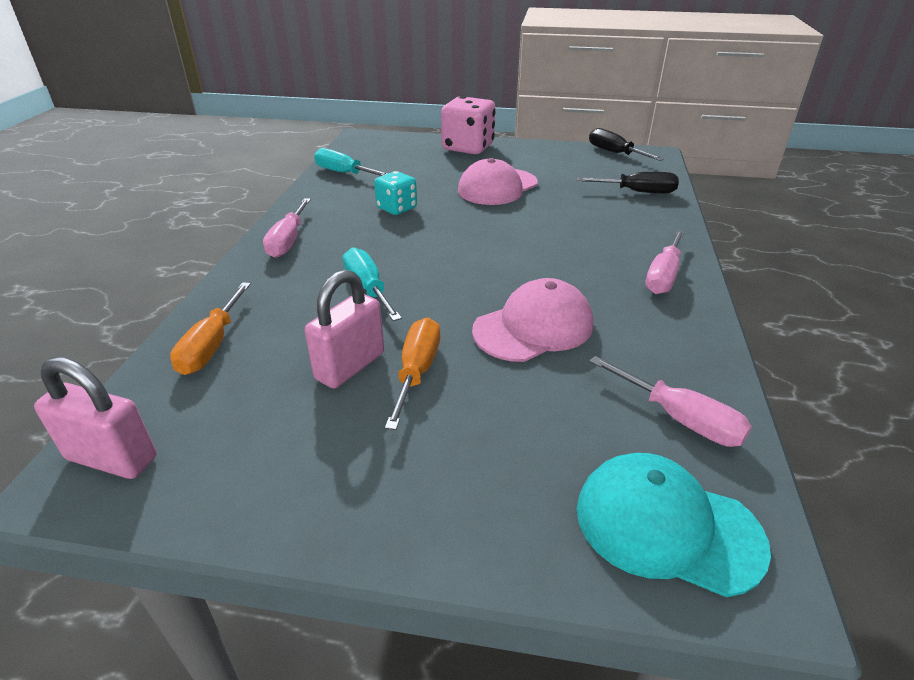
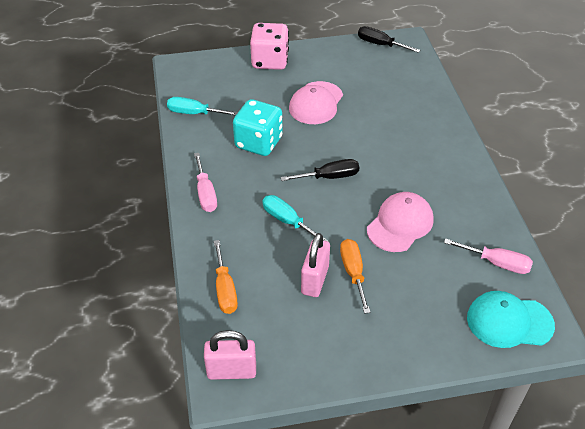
camera: 20 degrees left, 10 degrees up
(396, 208) = (258, 143): turquoise dice -> turquoise dice, size x1.66
(638, 192) = (412, 86): black screwdriver -> black screwdriver (329, 177)
(663, 276) = (455, 164): pink screwdriver -> none

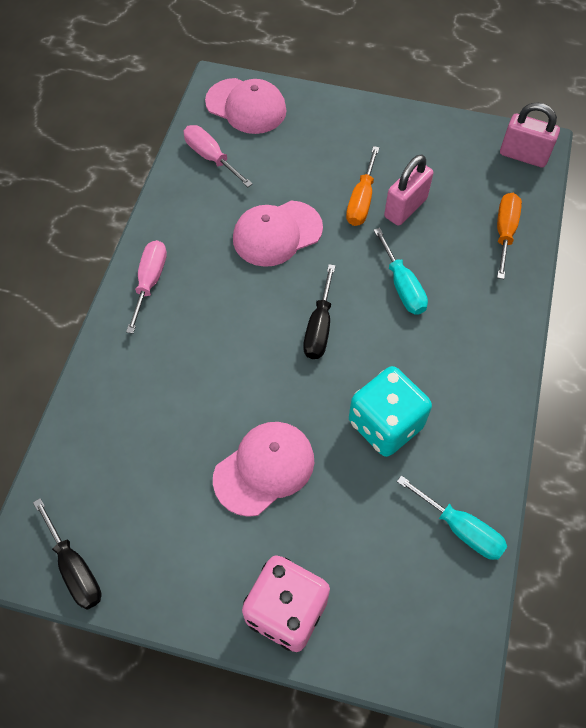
camera: 155 degrees left, 15 degrees up
(205, 193) = (489, 365): pink screwdriver -> pink screwdriver (150, 282)
(329, 177) = (319, 327): black screwdriver -> black screwdriver turned 90 degrees counterclockwise
(509, 322) = (246, 106): turquoise cap -> pink cap

